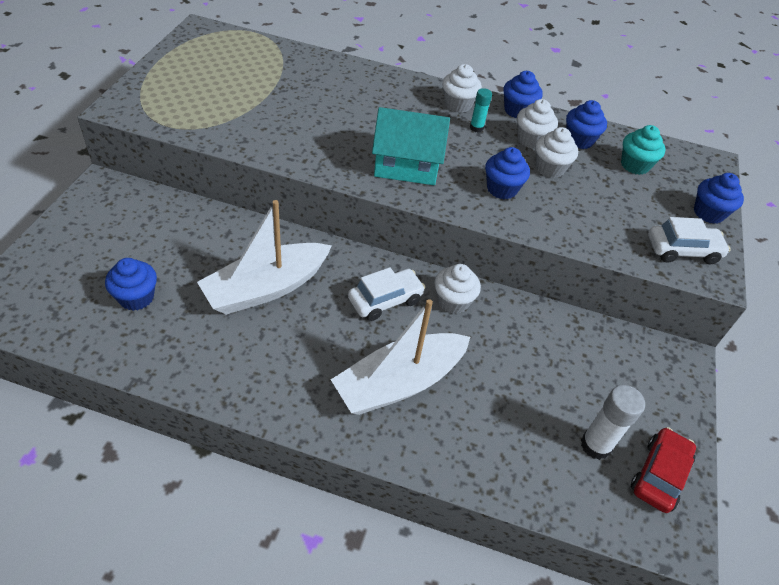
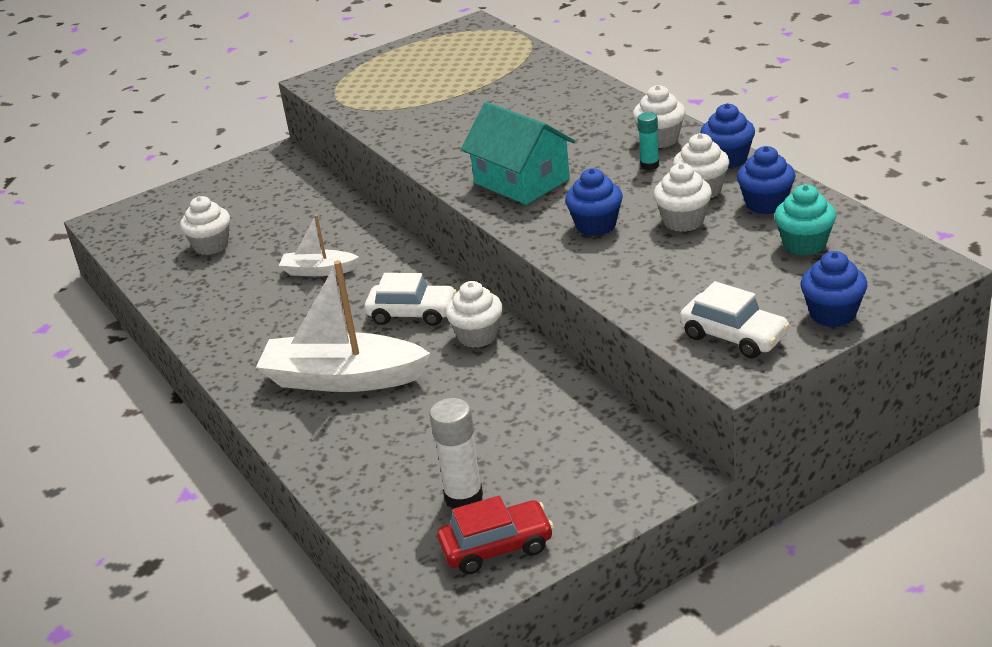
camera: 50 degrees right, 15 degrees down
(136, 297) = (211, 246): blue cupcake -> white cupcake
(266, 288) = (319, 271): white boat -> white boat, size x0.52

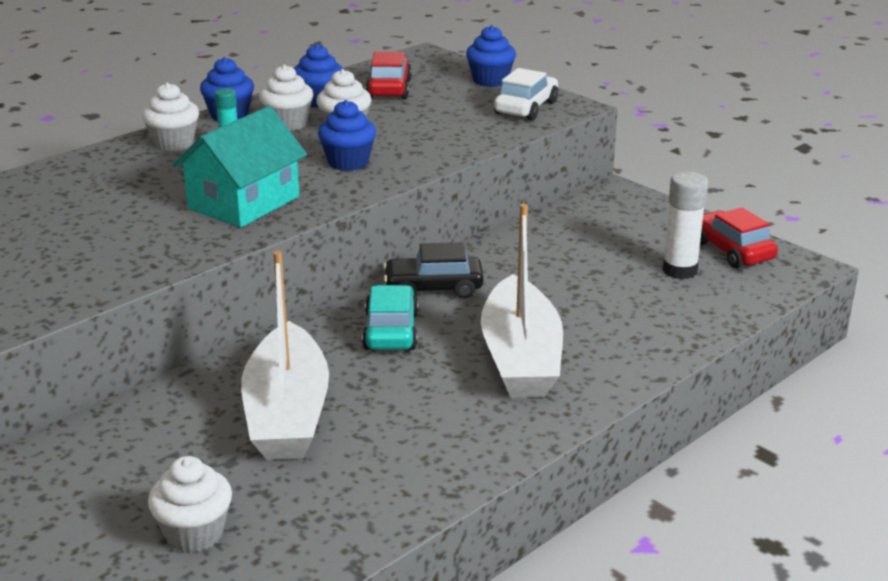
camera: 105 degrees left, 5 degrees down
(319, 271) = (287, 413): white boat -> white boat, size x1.92
(412, 313) = (391, 331): white car -> turquoise car
(477, 336) = (433, 288): white cupcake -> black car
(804, 244) = (389, 89): turquoise cupcake -> red car

